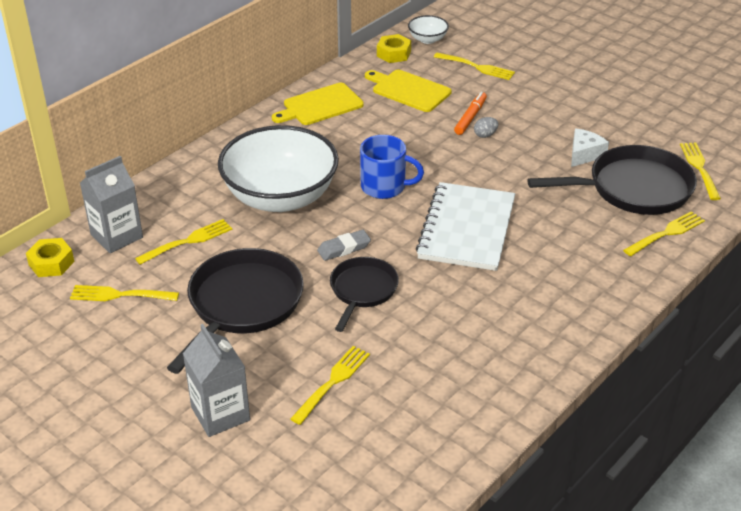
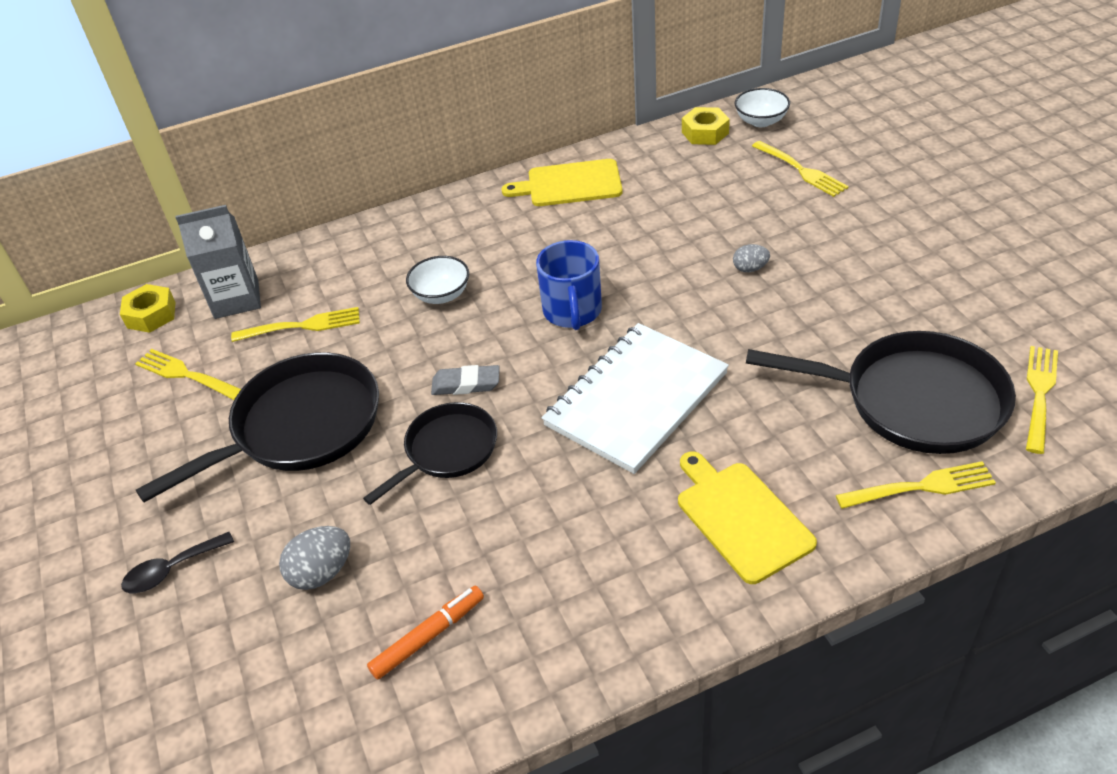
camera: 30 degrees right, 5 degrees up
(220, 414) = (171, 570): grey carton -> black spoon
(280, 197) = (441, 295): white bowl -> white bowl, size x0.41
(332, 383) = (322, 572): yellow fork -> grey egg
(384, 187) = (572, 311): blue mug -> blue mug turned 45 degrees clockwise
(408, 90) = (691, 185): yellow cutting board -> yellow cutting board (740, 517)
(470, 117) = (746, 239): orange marker -> orange marker (428, 636)
(584, 154) = (872, 329): white cheese -> none

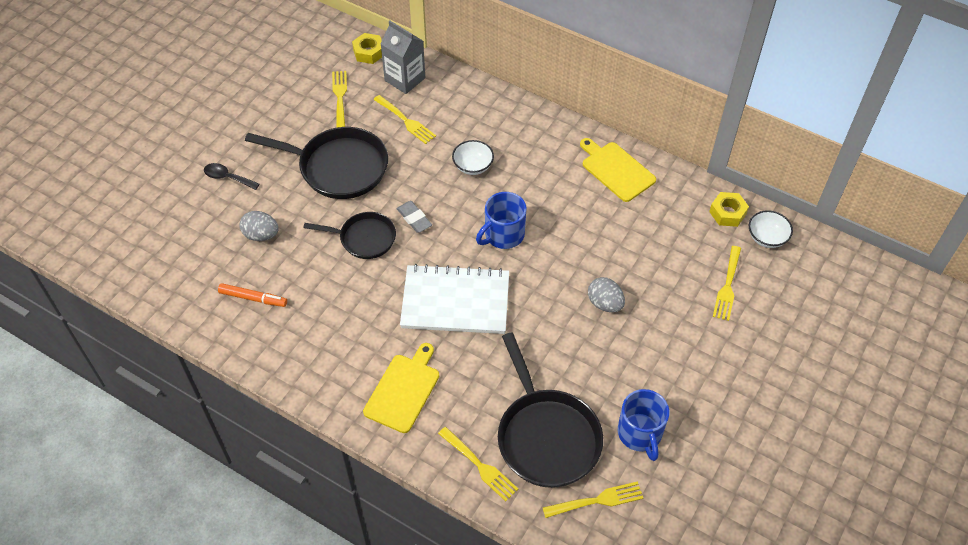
camera: 50 degrees right, 10 degrees up
(750, 268) = (605, 303): grey egg -> grey egg, size x1.59
(960, 316) = (640, 434): none -> blue mug

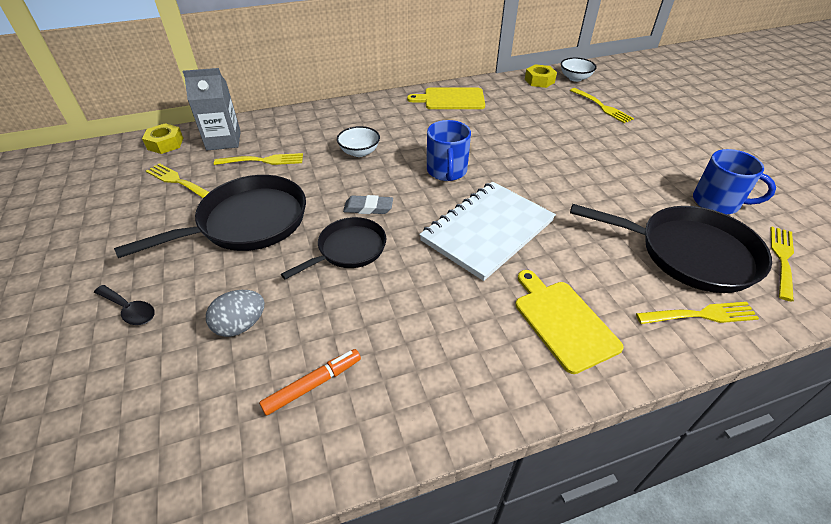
camera: 50 degrees left, 10 degrees down
(227, 177) = (129, 310): black spoon -> black spoon turned 120 degrees counterclockwise
(605, 303) = (569, 158): grey egg -> none

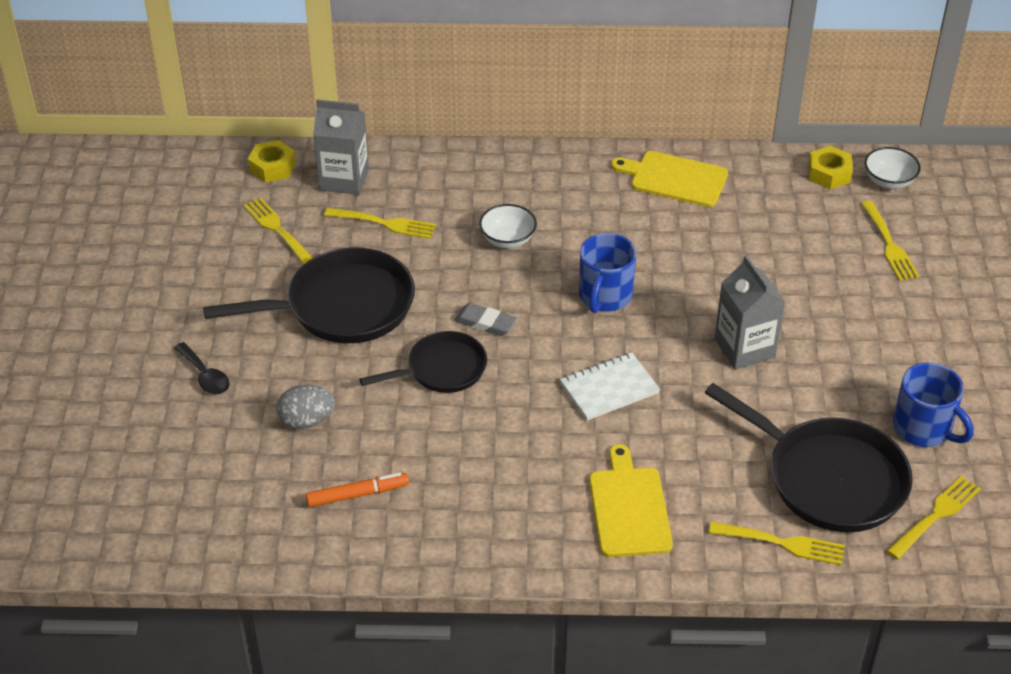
camera: 20 degrees right, 0 degrees up
(487, 231) = (609, 388): white notebook -> white notebook, size x0.58
(562, 181) = (744, 348): none -> grey carton

